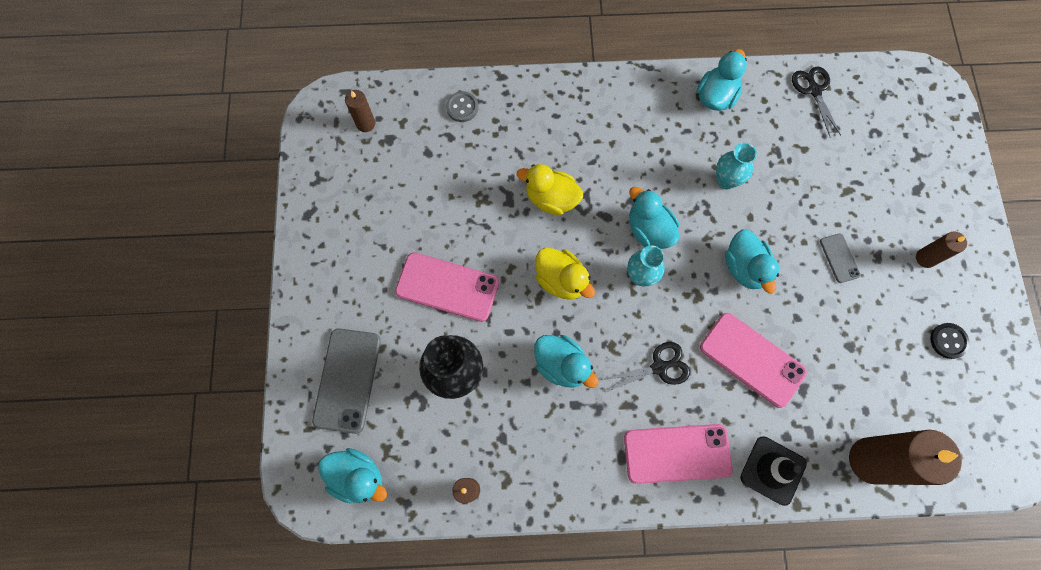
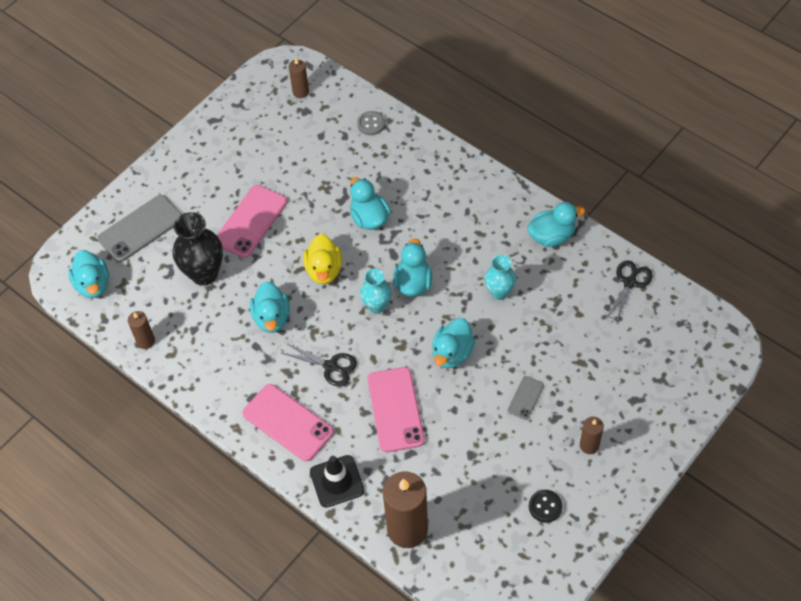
camera: 45 degrees right, 15 degrees down
(447, 287) = (251, 221): pink phone -> pink phone turned 60 degrees clockwise
(551, 199) = (369, 218): yellow duck -> turquoise duck

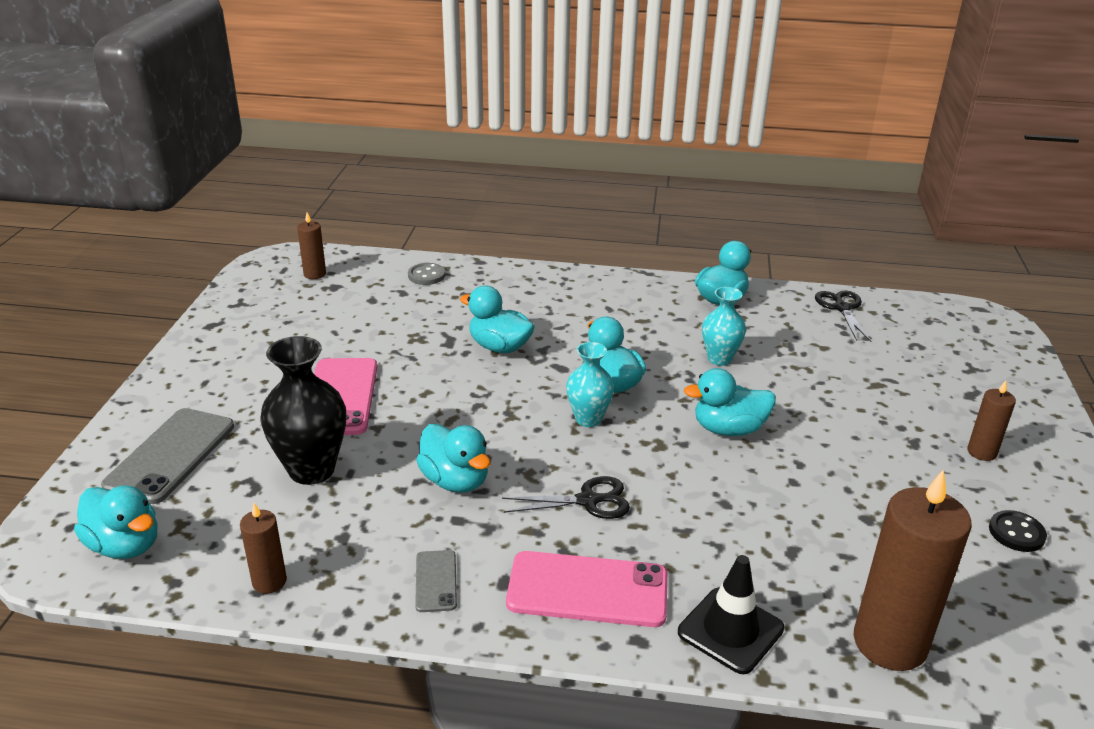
camera: 35 degrees left, 25 degrees down
(324, 270) = (485, 409): yellow duck -> none
(395, 409) = (721, 511): pink phone -> none
(452, 353) = (728, 429): turquoise duck -> turquoise duck turned 90 degrees clockwise
(525, 398) = (860, 437): grey phone -> grey phone (436, 581)

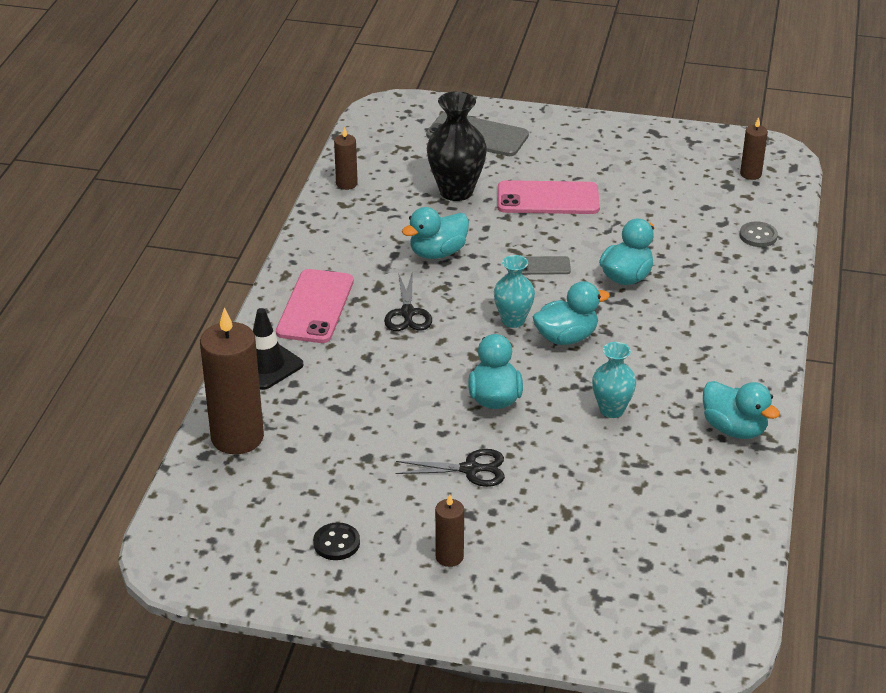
camera: 95 degrees right, 5 degrees up
(125, 545) = (387, 131): turquoise duck -> none
(436, 581) = (335, 245): grey phone -> grey phone (543, 266)
(842, 308) = (725, 522): black scissors -> black scissors (470, 469)

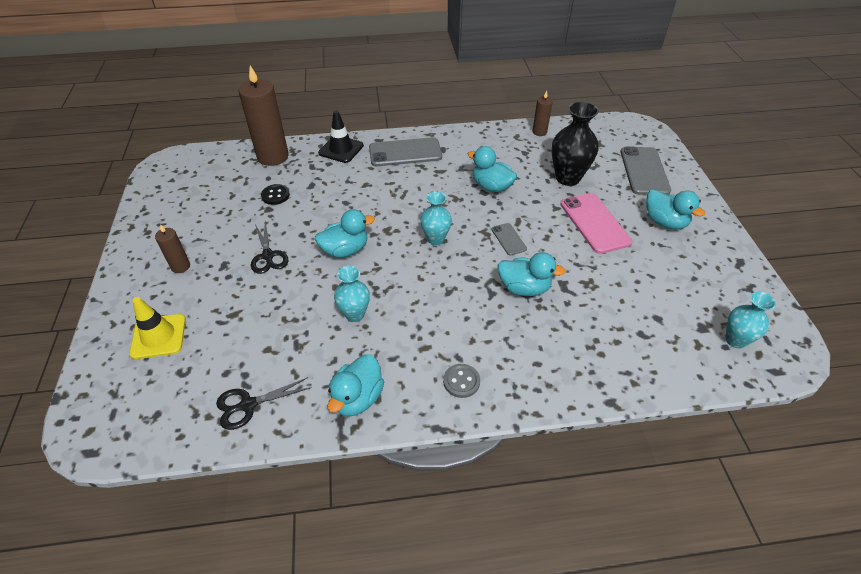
camera: 70 degrees right, 10 degrees up
(315, 307) = (405, 152): pink phone -> grey phone
(336, 543) = (188, 216): black button -> black button (275, 195)
(407, 313) = (418, 190): black scissors -> black scissors (248, 405)
(566, 337) = (430, 270): turquoise duck -> turquoise duck (665, 222)
(577, 584) = (158, 336): none -> yellow traffic cone
(750, 174) = (735, 340): brown candle -> turquoise vase
(758, 236) = (642, 364): grey button -> grey button (461, 381)

